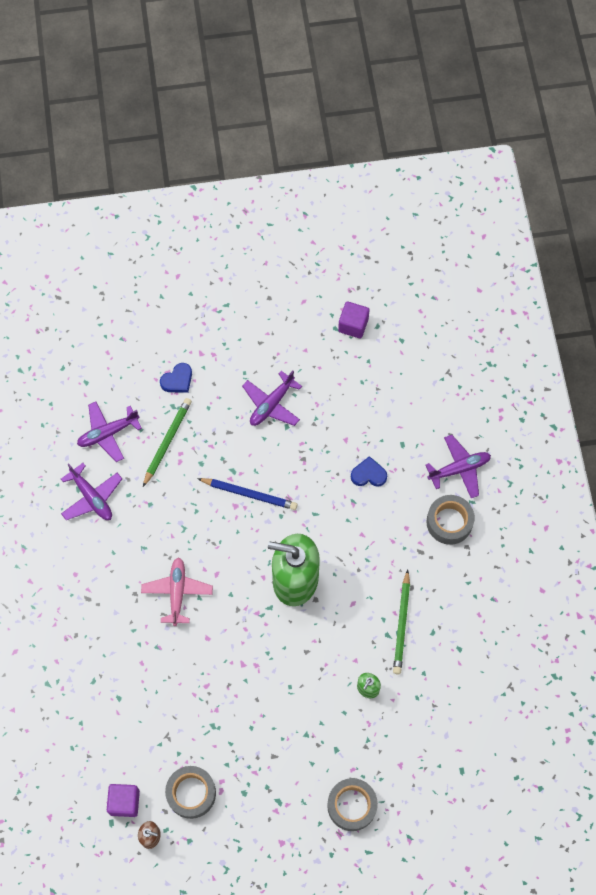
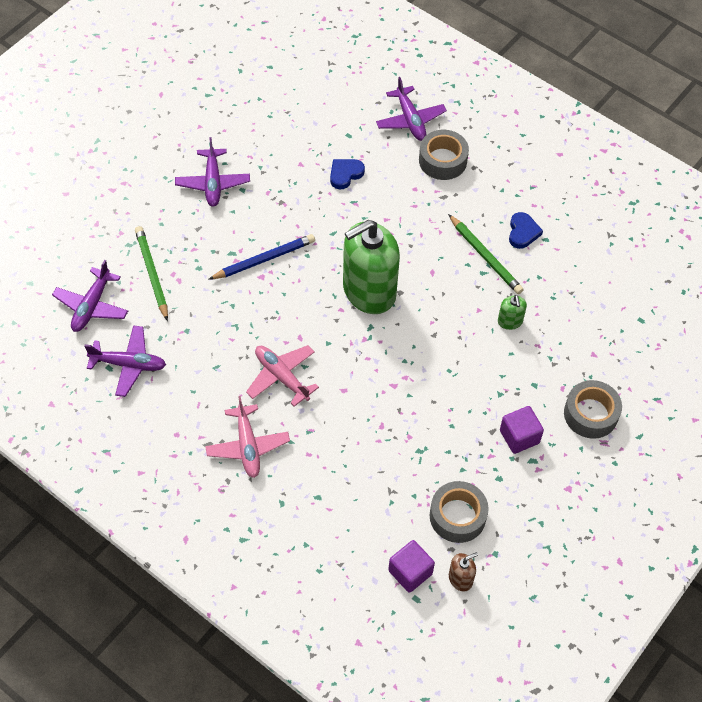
camera: 45 degrees left, 10 degrees down
(110, 622) = (247, 446): none -> pink plane
(177, 380) = (112, 223): blue heart -> blue heart (523, 232)
(353, 325) = (220, 83): purple cube -> purple cube (519, 437)
(459, 469) = (410, 120): purple plane -> purple plane turned 135 degrees clockwise

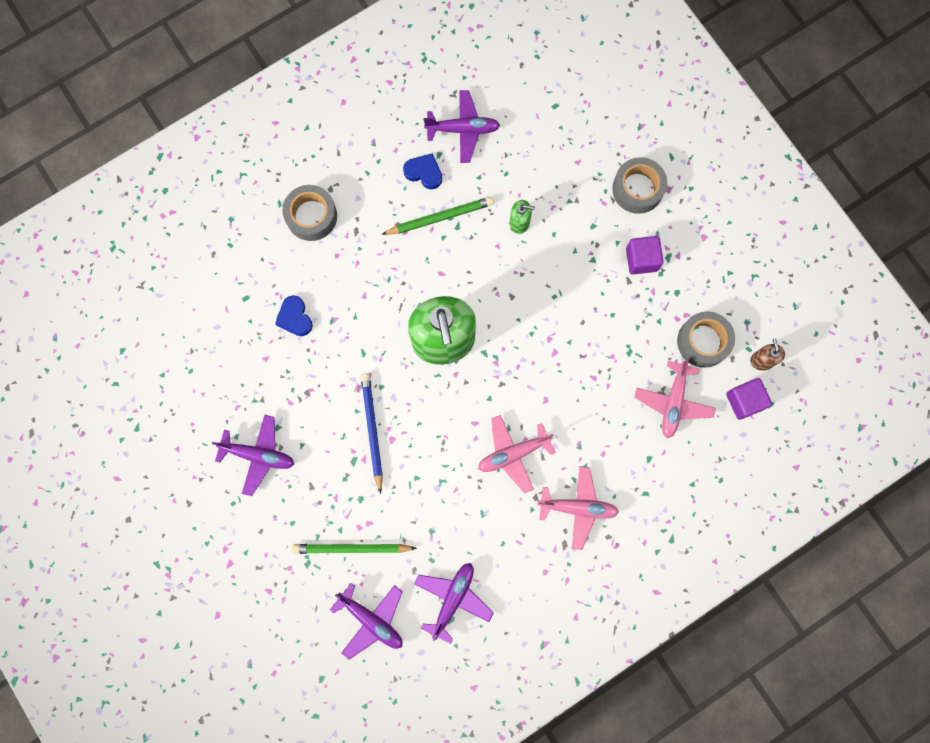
camera: 70 degrees left, 20 degrees up
(383, 504) = (673, 402): none -> pink plane
(410, 120) = (248, 230): purple plane -> purple plane (463, 129)

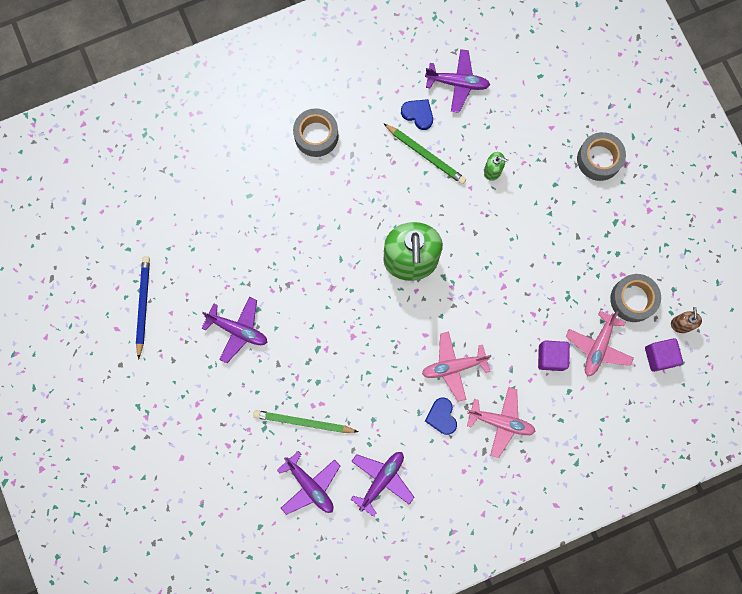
camera: 10 degrees right, 0 degrees up
(295, 317) = (288, 219): blue heart -> blue heart (441, 416)
(372, 430) = (337, 326): blue pencil -> blue pencil (143, 305)
(440, 218) = (425, 155): green pencil -> green pencil turned 45 degrees clockwise
(641, 259) = (592, 220): purple cube -> purple cube (551, 357)

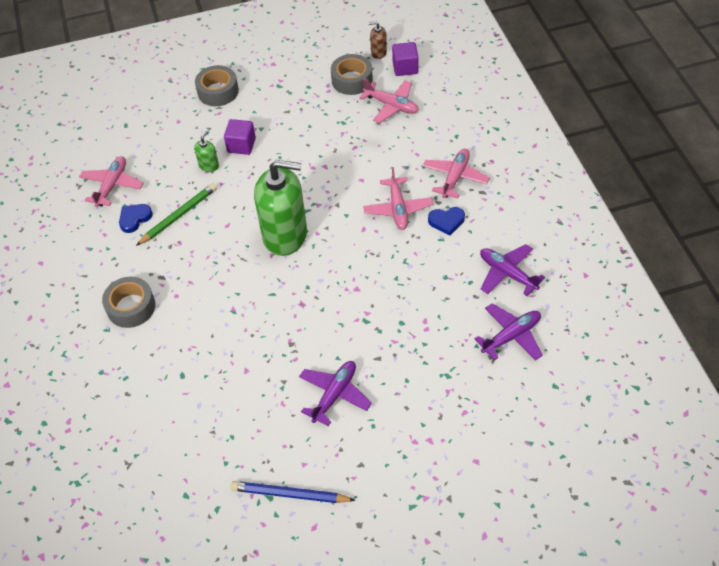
camera: 80 degrees left, 25 degrees down
(303, 422) = (443, 338): green pencil -> none
(457, 83) = (112, 185): purple plane -> pink plane
(551, 357) = (397, 138): purple cube -> purple cube (241, 145)

